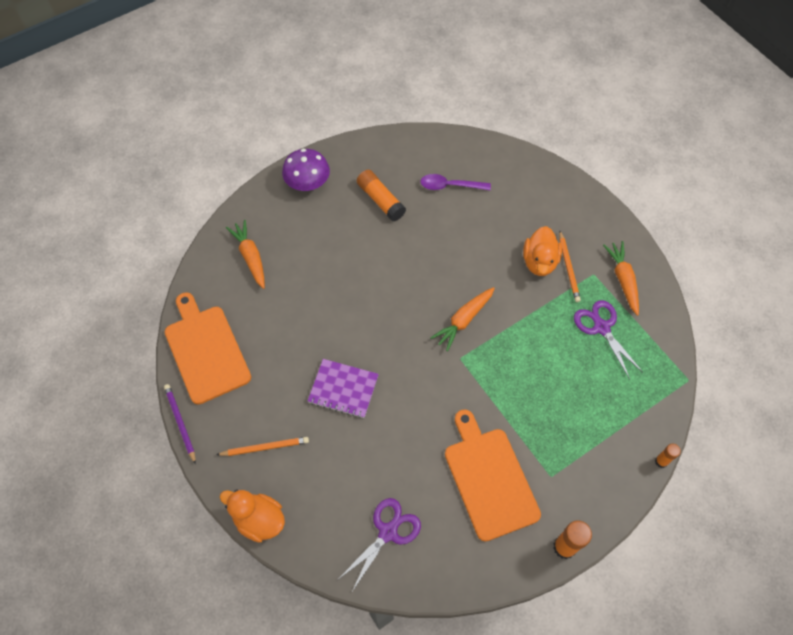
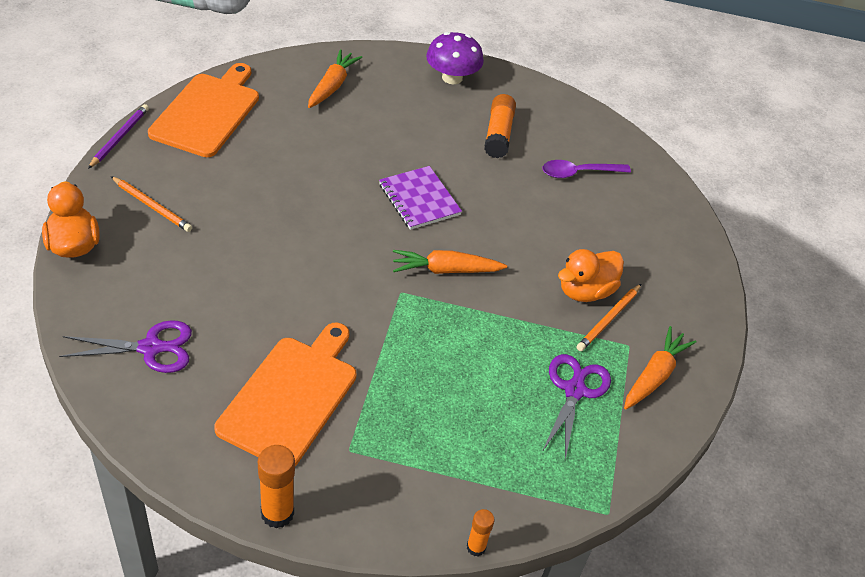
camera: 40 degrees right, 15 degrees down
(343, 389) = (270, 225): purple notebook -> purple notebook (419, 199)
(450, 186) = (579, 173): purple spoon -> purple spoon turned 60 degrees counterclockwise

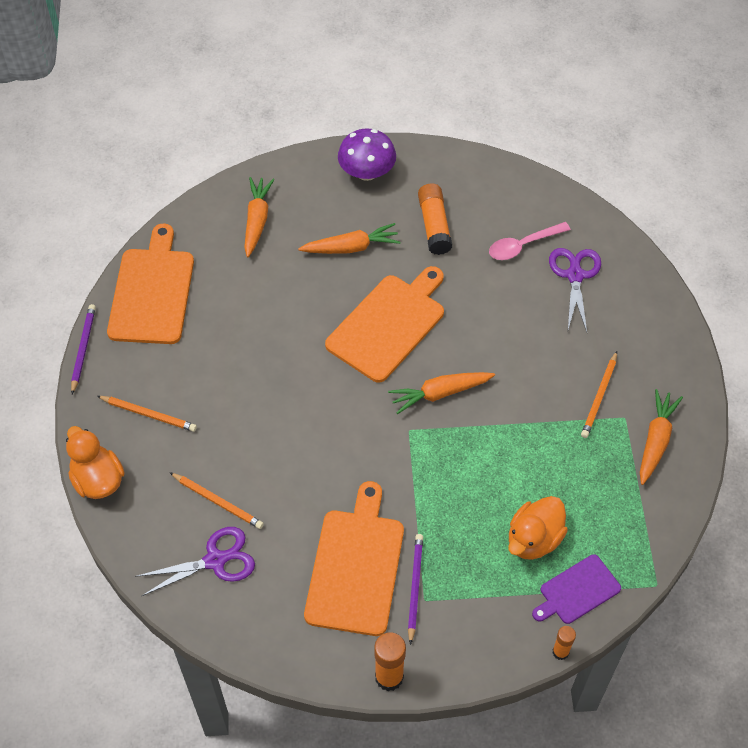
camera: 10 degrees left, 10 degrees up
(180, 297) = (218, 501): none -> orange pencil
(344, 435) = (414, 587): none -> purple pencil
(411, 129) = (351, 247): none -> orange carrot
(419, 199) = (388, 325): purple notebook -> orange cutting board
(518, 492) = (577, 591): none -> purple cutting board
(574, 390) = (592, 478): purple scissors -> purple scissors (575, 275)
(579, 173) = (523, 245): purple spoon -> pink spoon
(585, 291) = (570, 374): orange duck -> orange duck (534, 539)

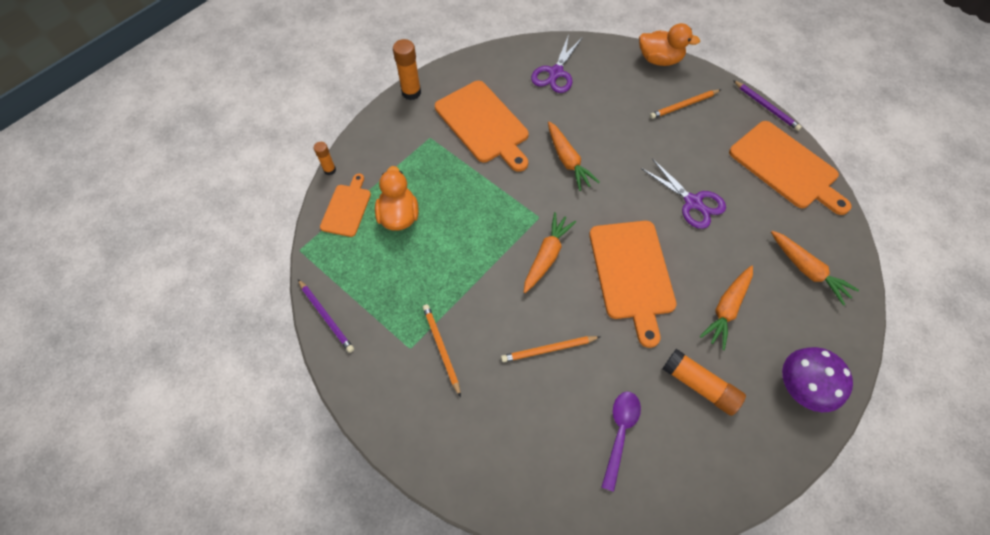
camera: 135 degrees right, 5 degrees up
(218, 501) = (590, 96): orange pencil -> orange pencil (548, 349)
(414, 587) = (441, 139): purple pencil -> purple pencil (326, 316)
(523, 245) = (620, 433): pink spoon -> purple spoon
(575, 275) = (554, 442): purple scissors -> purple scissors (693, 202)
(577, 591) = (347, 208): purple cutting board -> orange cutting board
(655, 440) = (373, 349): orange carrot -> orange carrot (567, 160)

